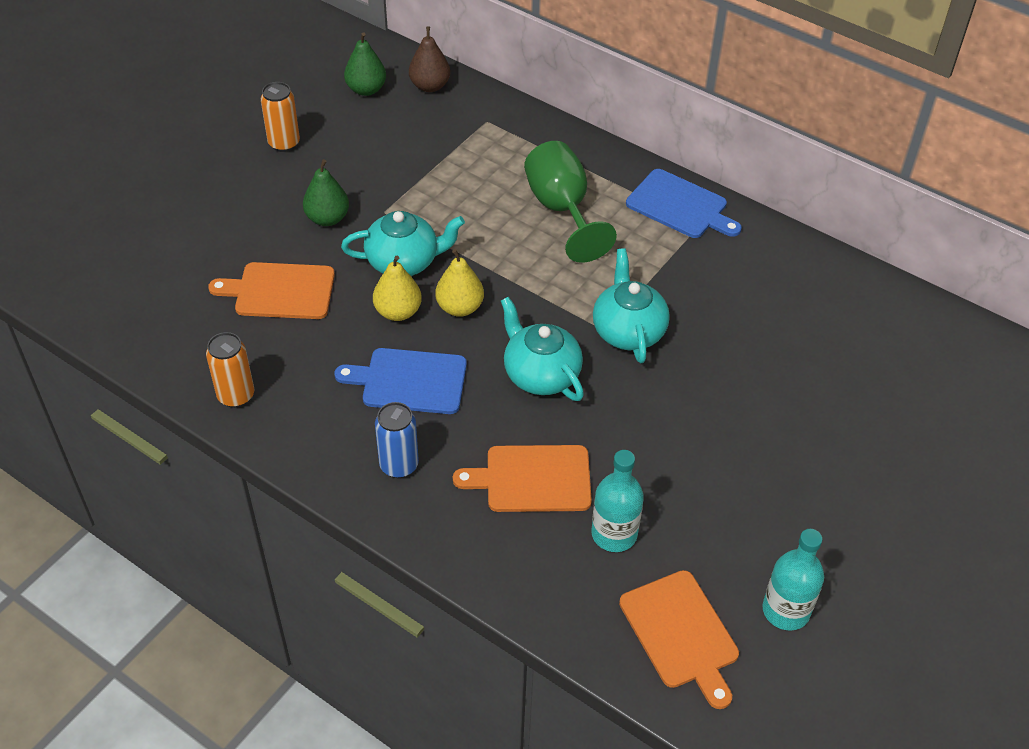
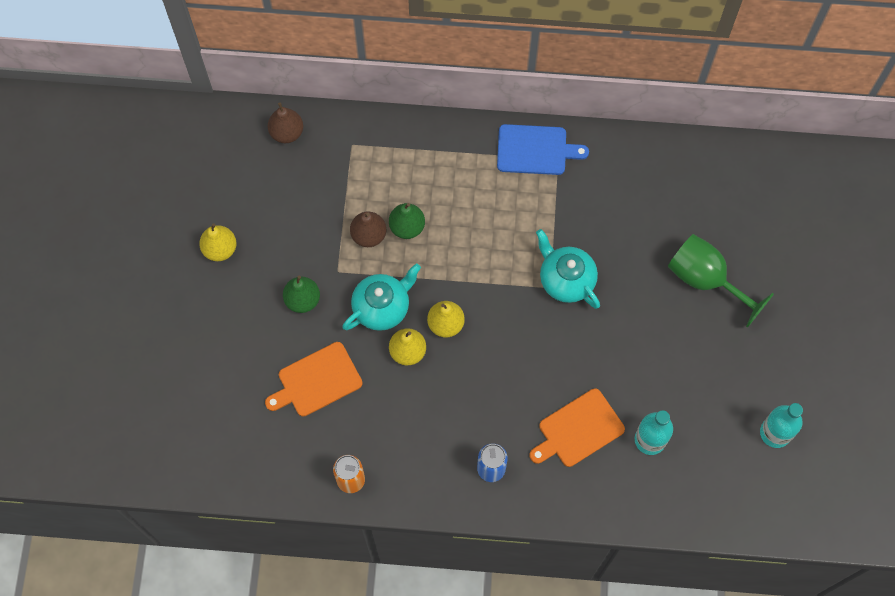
camera: 30 degrees left, 20 degrees up
(284, 143) = (220, 249): orange can -> yellow pear
(366, 89) = (242, 162): green pear -> green pear (407, 227)
(409, 381) = (453, 402): blue cutting board -> none
(441, 197) = (368, 235): none -> brown pear
(540, 374) = (532, 347): turquoise teapot -> none
(562, 209) = (458, 199): green goblet -> green goblet (705, 280)
(681, 634) = (726, 484): orange cutting board -> none

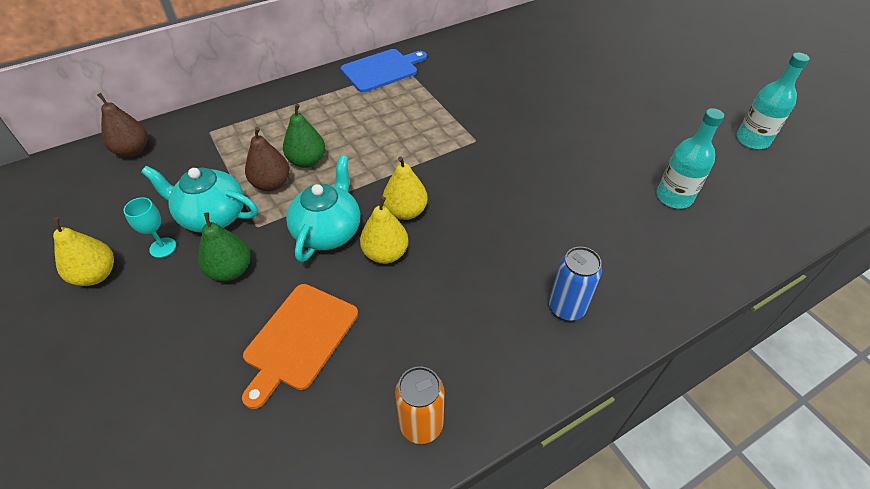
camera: 35 degrees left, 20 degrees down
(269, 251) = (163, 247): none -> turquoise goblet
(565, 279) = (484, 129): turquoise teapot -> turquoise teapot (212, 216)
(578, 429) = (608, 225): orange cutting board -> none
(705, 280) = (588, 81): green goblet -> none

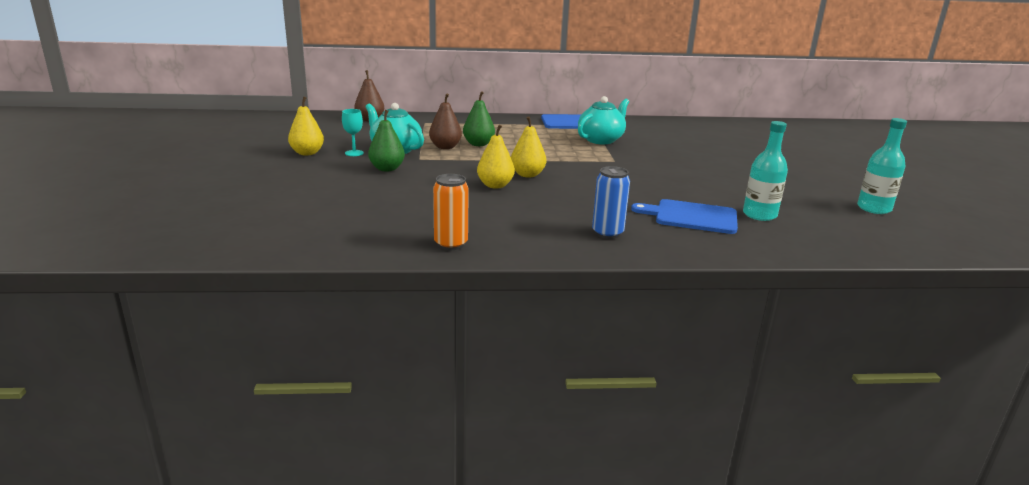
camera: 25 degrees right, 25 degrees down
(299, 339) = (404, 199): orange cutting board -> none
(328, 231) = (465, 170): turquoise teapot -> turquoise teapot (601, 140)
(620, 230) = (691, 217): none -> blue cutting board

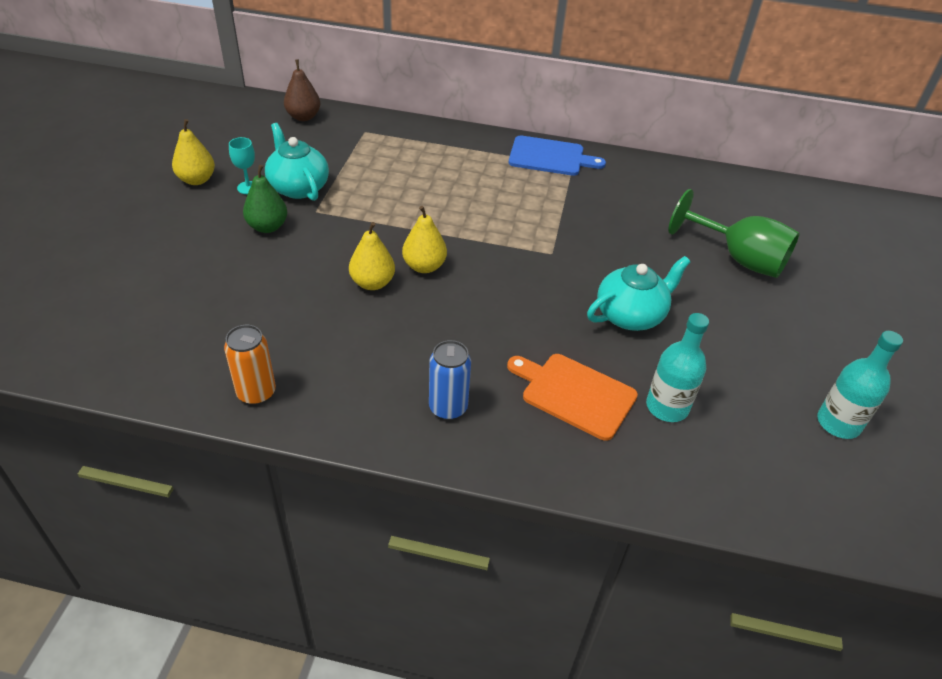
camera: 15 degrees right, 20 degrees up
(445, 147) = (359, 190): brown pear -> none
(478, 144) = (402, 190): green pear -> none
(601, 140) = (563, 202): turquoise teapot -> turquoise teapot (631, 315)
(691, 217) = (574, 394): blue cutting board -> orange cutting board
(742, 151) = (739, 259): none -> green goblet

